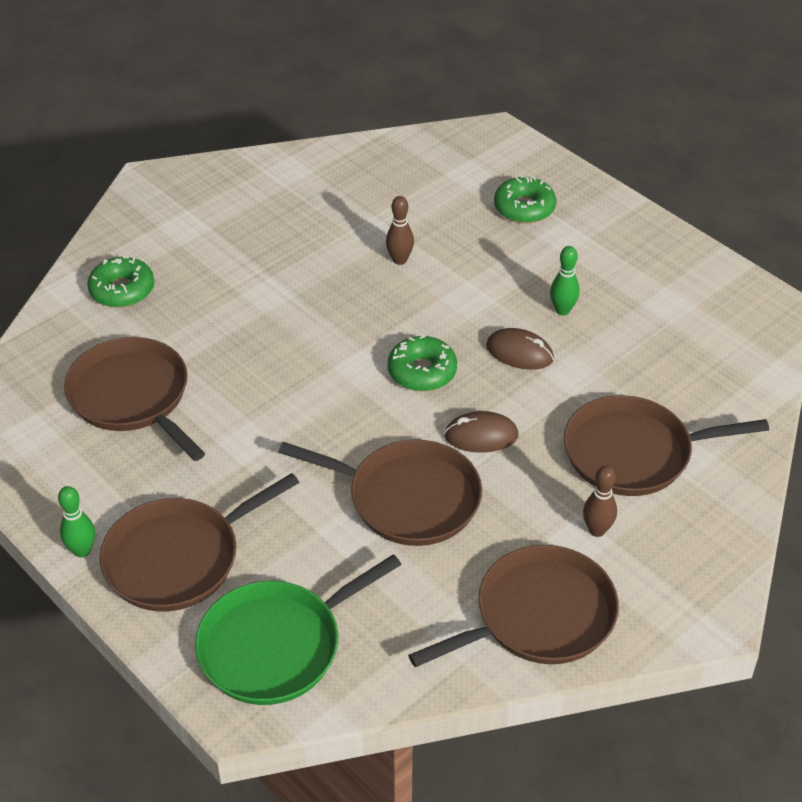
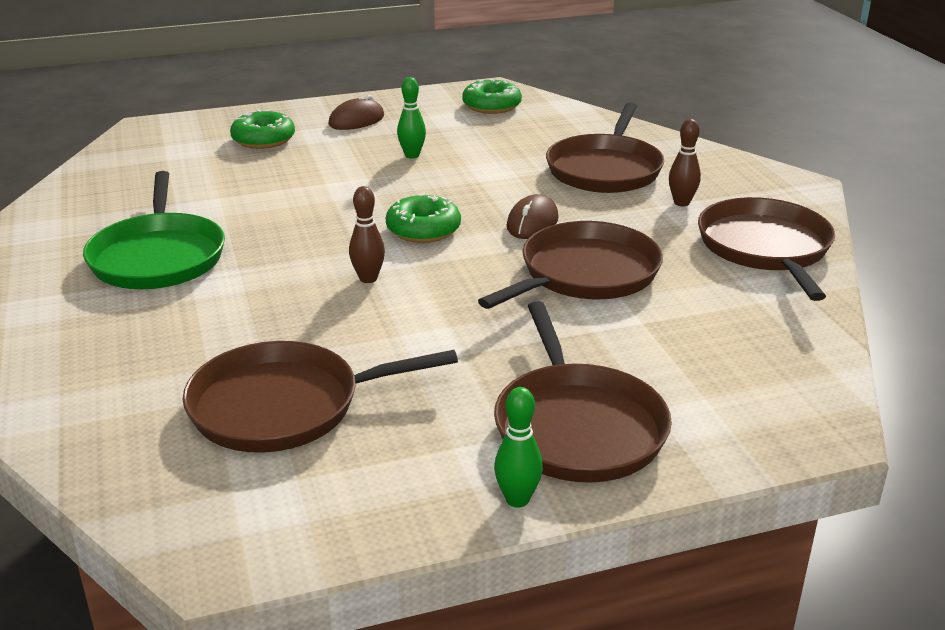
camera: 65 degrees left, 15 degrees down
(122, 290) = (84, 375): green donut -> green donut (491, 106)
(276, 645) = (741, 389): green pan -> green pan (158, 257)
(399, 260) = (257, 205): brown bowling pin -> brown bowling pin (368, 278)
(519, 352) = (444, 183): brown mouse -> brown mouse (356, 120)

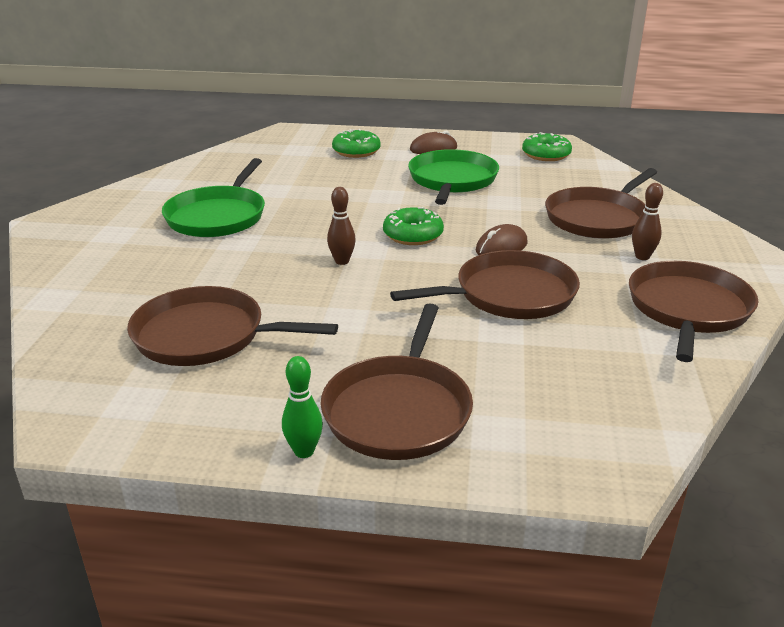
camera: 25 degrees right, 0 degrees up
(412, 155) = (452, 180): green bowling pin -> green pan

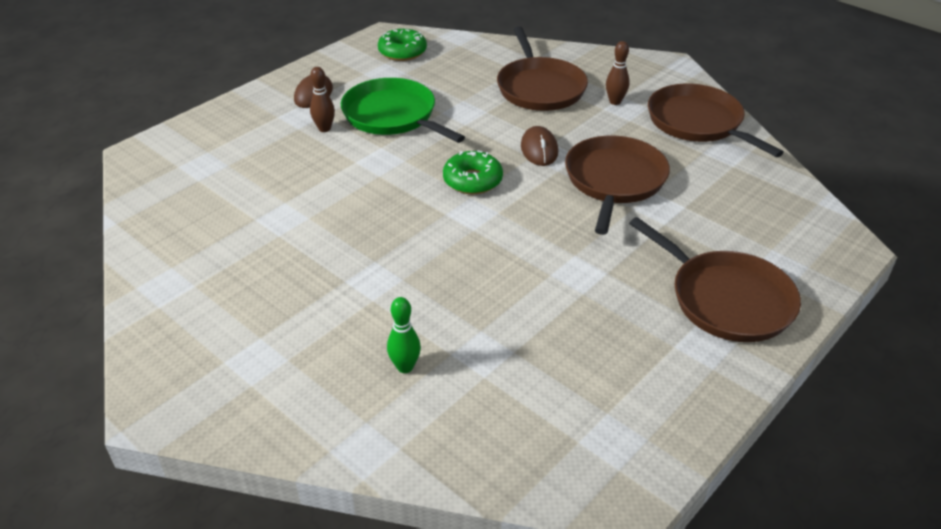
camera: 55 degrees left, 10 degrees up
(206, 336) = (538, 362): brown pan -> none
(218, 216) = (301, 274): green pan -> none
(304, 451) = (746, 366): green bowling pin -> green bowling pin (405, 367)
(342, 261) = (480, 236): brown bowling pin -> brown bowling pin (324, 129)
(356, 151) = (258, 135): green donut -> none

